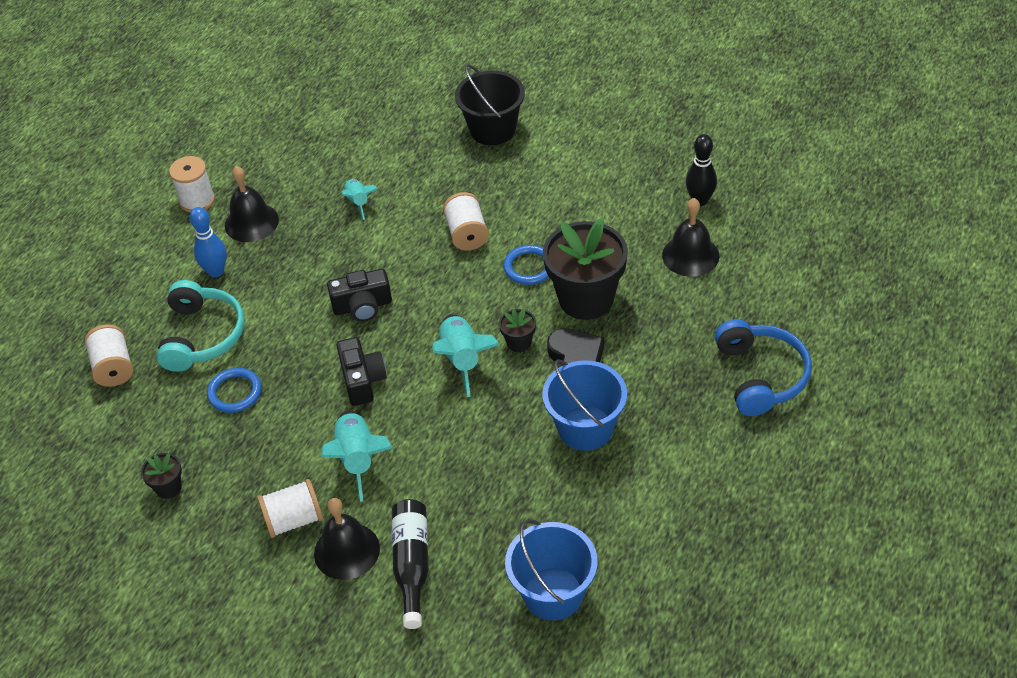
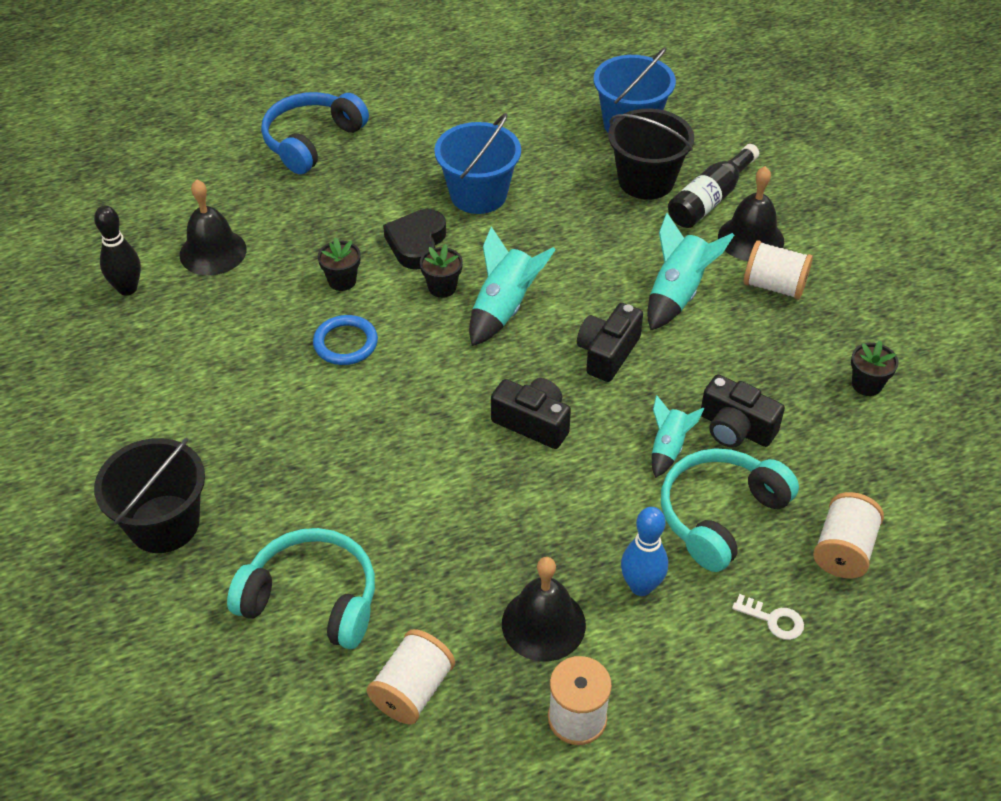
camera: 140 degrees left, 0 degrees up
(130, 305) = (773, 619): none -> white key
(235, 392) = (735, 428): blue ring -> black camera
(358, 202) = (406, 549): turquoise rocket -> turquoise rocket (668, 448)
(378, 154) = (312, 599): none -> turquoise headphones
(467, 234) = (352, 420): white spool -> white spool (412, 690)
(479, 543) = (646, 181): none -> black bucket
(586, 299) = (342, 281): black flower pot -> black flower pot, size x0.44

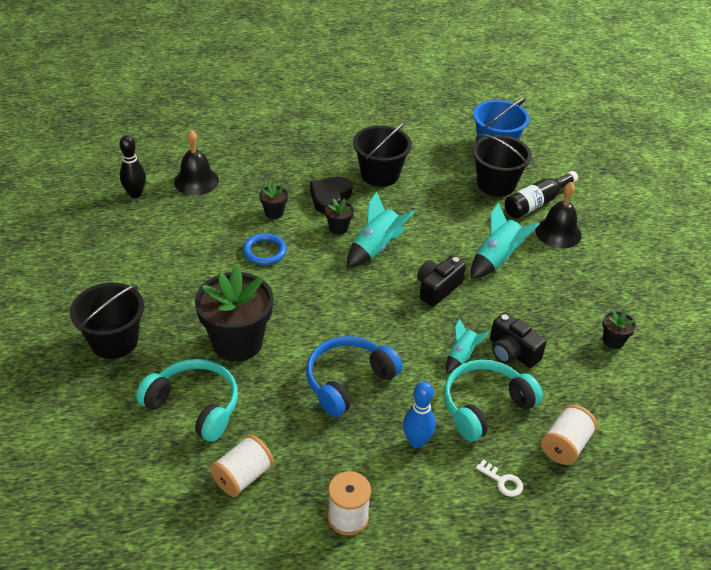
camera: 10 degrees right, 5 degrees down
(312, 141) = (280, 124): blue headphones -> blue headphones (348, 381)
(346, 490) = (237, 342): none -> black flower pot
(478, 195) = (380, 174): blue bucket -> black bucket
(533, 423) = (374, 323): black camera -> none
(543, 624) = (343, 452): black bell -> none
(774, 286) = (565, 265): white spool -> none

